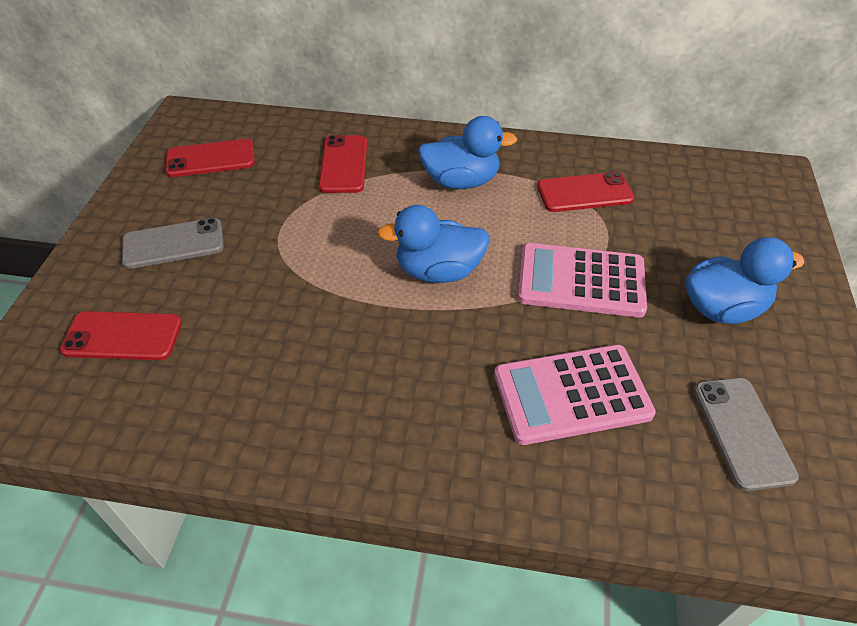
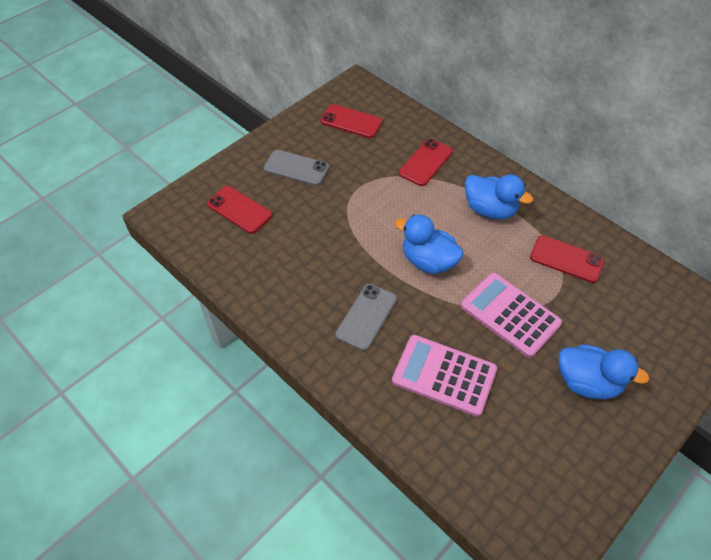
camera: 35 degrees right, 5 degrees up
(742, 432) = (525, 456): grey phone -> grey phone (366, 317)

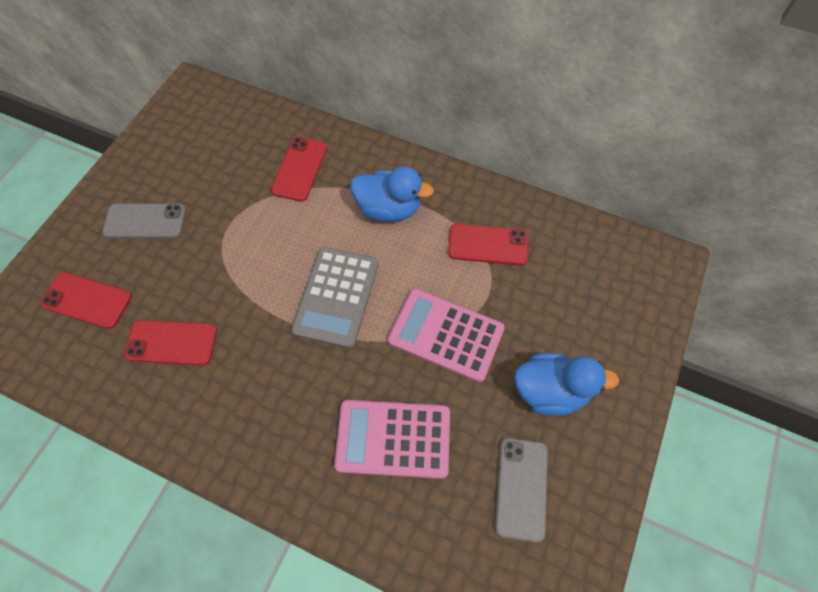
camera: 20 degrees left, 10 degrees up
(351, 121) = (197, 140): red phone -> red phone (172, 342)
(366, 317) = (283, 394): grey phone -> grey phone (521, 488)
(428, 261) = (336, 297): blue duck -> grey calculator

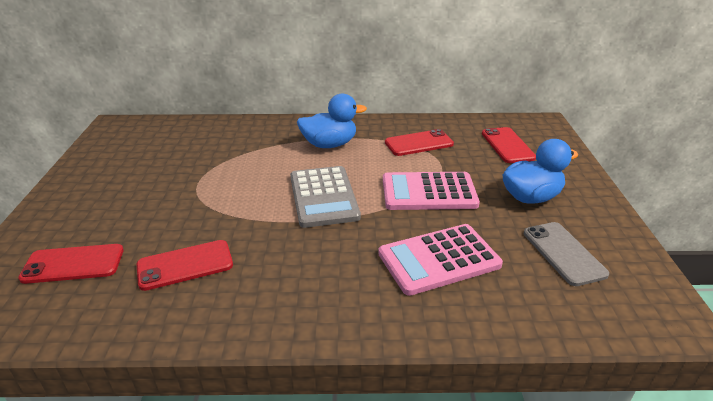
camera: 25 degrees left, 30 degrees down
(145, 221) = (112, 201): grey phone -> none
(300, 169) = (241, 142): red phone -> red phone (507, 145)

